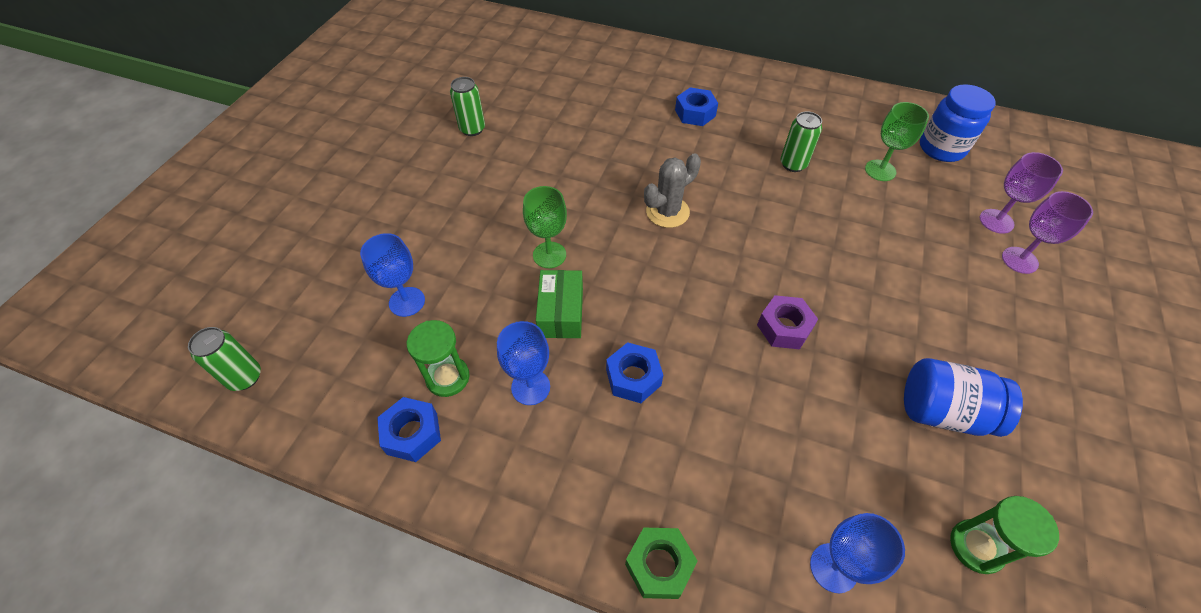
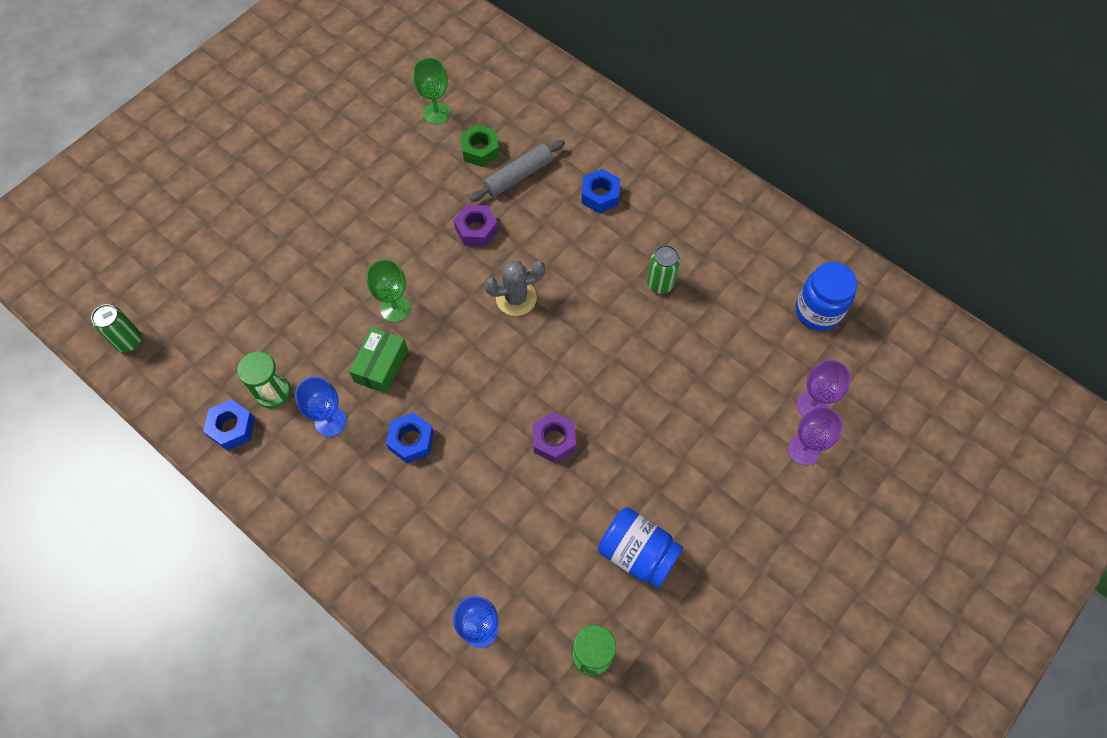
camera: 20 degrees right, 10 degrees up
(407, 302) = (265, 315): blue goblet -> none
(472, 129) = (384, 152): green can -> none
(596, 167) = (476, 230): none -> purple nut
(612, 117) = (518, 176): none -> grey rolling pin
(659, 565) = (362, 583): green nut -> green nut (480, 150)
(880, 170) = (739, 317): green goblet -> green goblet (436, 113)

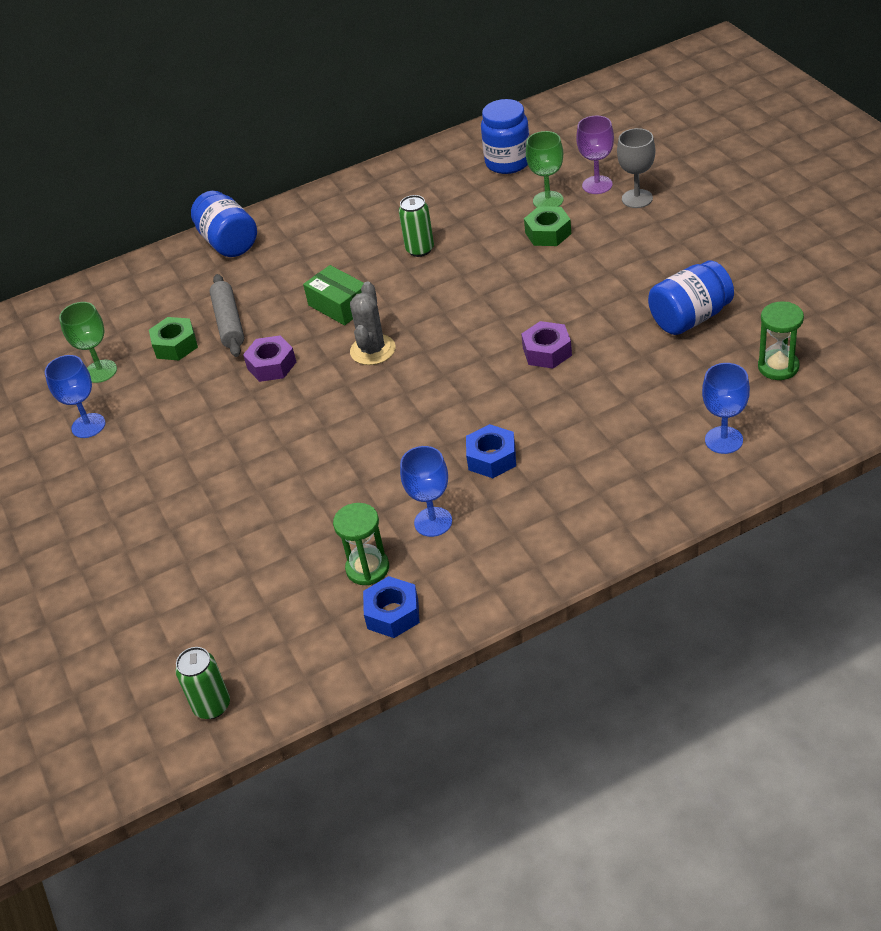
camera: 60 degrees left, 20 degrees down
(376, 134) = (88, 426): none -> blue goblet
(381, 366) = (389, 468): green box -> green box (339, 305)
(395, 309) = (325, 445): green goblet -> green goblet (548, 200)
(600, 195) = (295, 270): blue nut -> none
(619, 130) = (228, 242): none -> blue jar
(721, 385) = (548, 233): none -> green nut
(804, 450) = (637, 198): purple goblet -> grey goblet

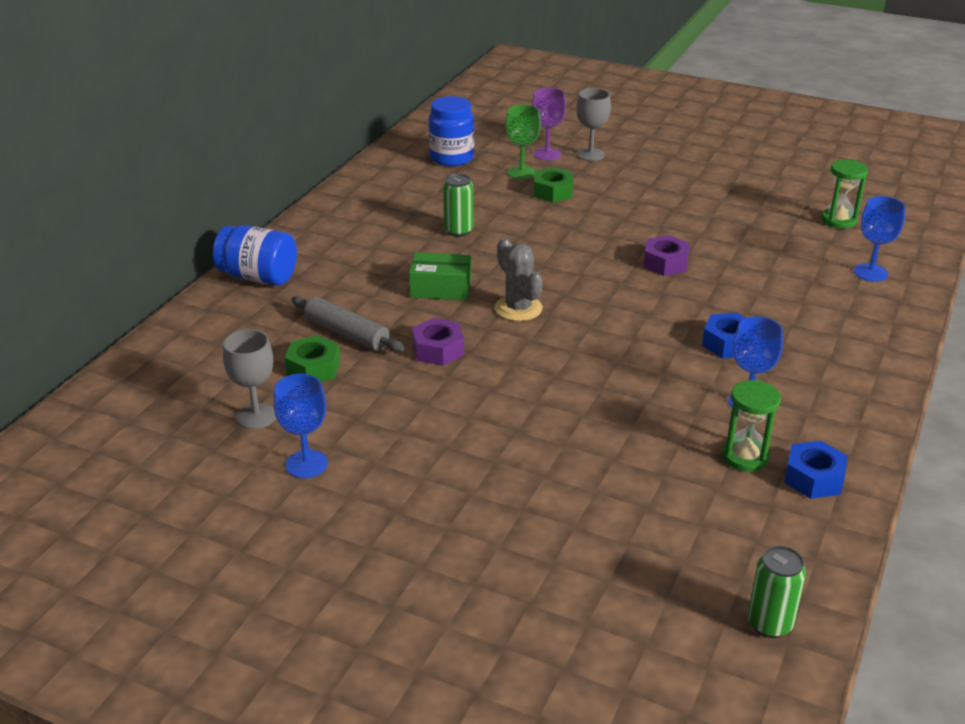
camera: 45 degrees left, 10 degrees down
(100, 371) = (256, 416): green goblet -> grey goblet
(690, 318) = (737, 211): blue jar -> none

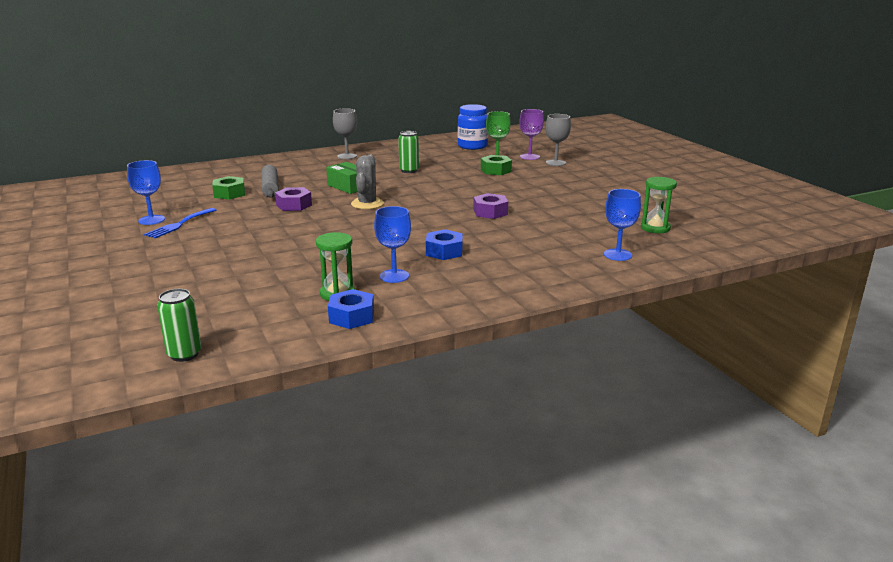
camera: 40 degrees right, 10 degrees down
(256, 416) = (172, 200): grey goblet -> grey goblet (347, 156)
(258, 277) = (282, 160): blue jar -> none
(362, 452) = (179, 224): none -> blue fork

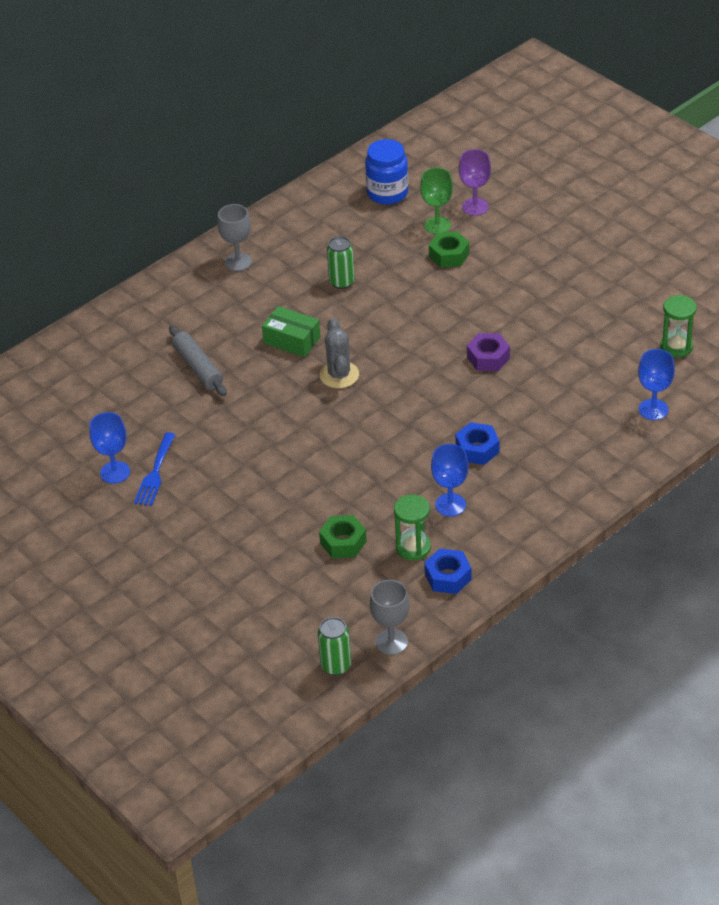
camera: 15 degrees left, 20 degrees up
(229, 193) = (158, 393): green nut -> green nut (343, 542)
(294, 205) = (255, 399): purple nut -> none
(555, 163) = (514, 216): grey goblet -> grey goblet (391, 642)

